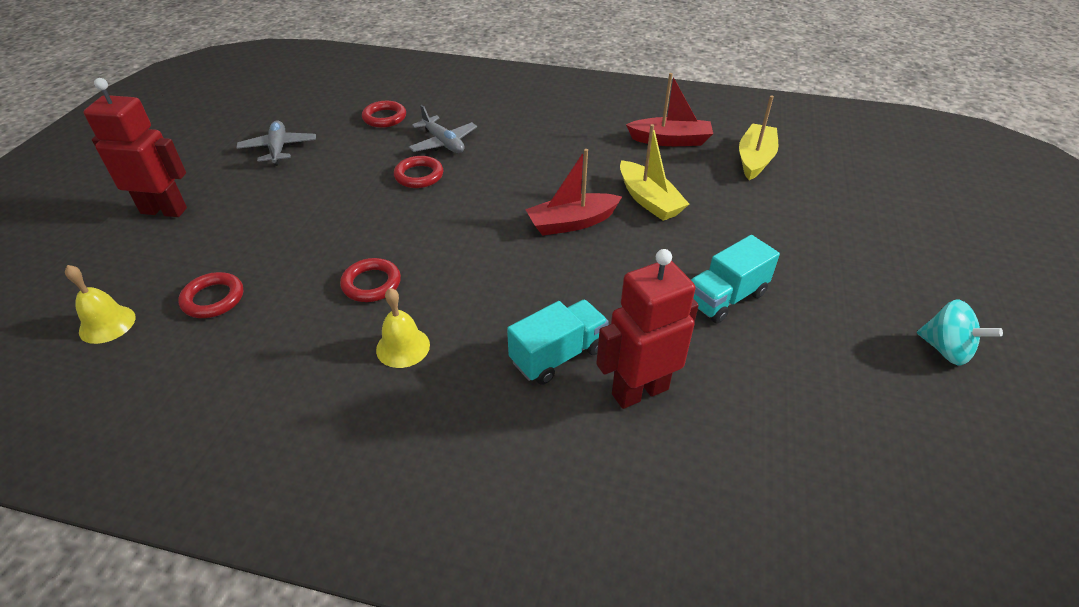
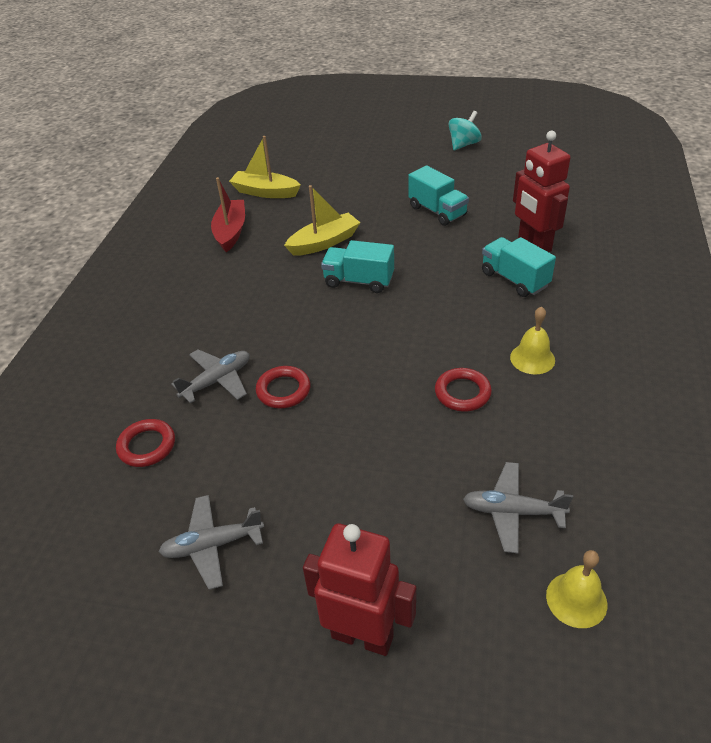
camera: 90 degrees left, 0 degrees up
(164, 210) = (362, 635): red robot -> red robot turned 105 degrees clockwise
(213, 299) = (512, 512): red ring -> grey plane
(572, 223) = (359, 281): red boat -> turquoise truck

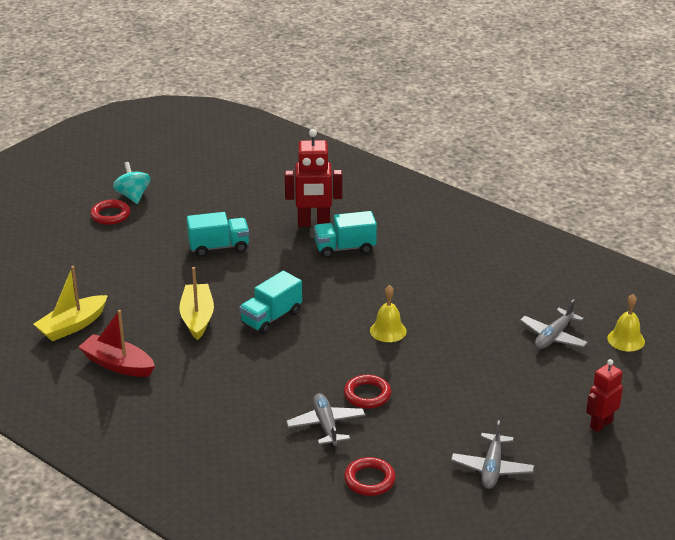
camera: 65 degrees left, 10 degrees down
(362, 635) = (601, 424): red robot -> red robot, size x0.64
(462, 393) = (440, 316): red ring -> red ring (110, 215)
(532, 358) = (433, 276): yellow bell -> yellow bell (388, 331)

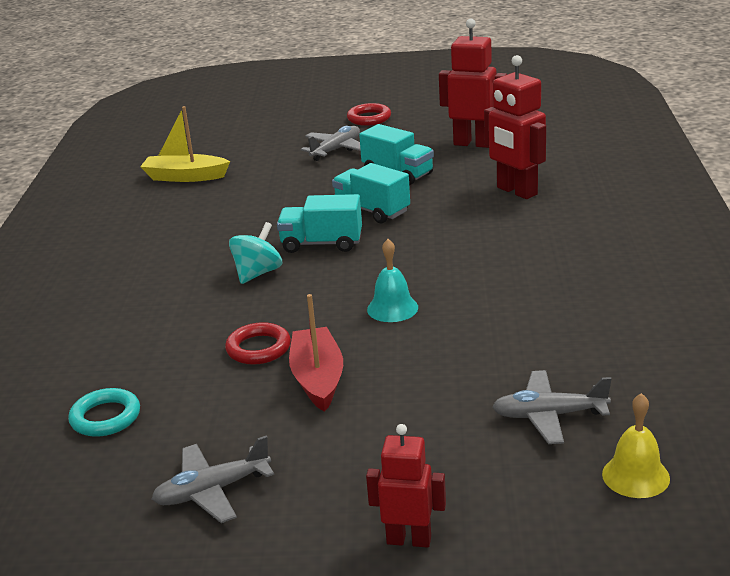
camera: 55 degrees right, 5 degrees down
(118, 364) = (153, 217): red boat -> red boat (318, 379)
(133, 196) = (413, 112): turquoise spinning top -> turquoise spinning top (258, 273)
(197, 318) = (270, 214): yellow boat -> none
(223, 202) = (473, 143): none -> red robot
(326, 425) = (175, 350): grey plane -> grey plane (336, 150)
(345, 248) = (502, 223): turquoise truck -> turquoise truck (372, 211)
(369, 480) = (105, 417): red ring -> turquoise ring
(388, 331) = (392, 308): yellow bell -> turquoise bell

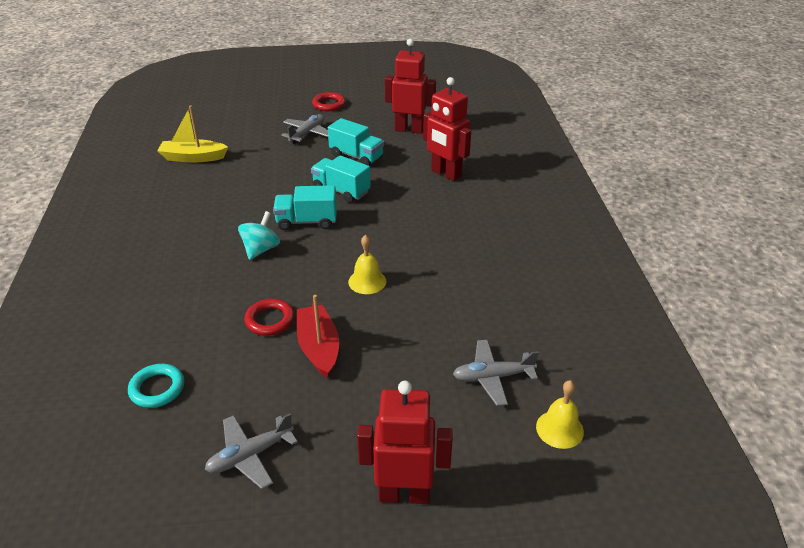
camera: 10 degrees left, 10 degrees up
(392, 308) = (367, 281): turquoise bell -> yellow bell
(409, 540) = (404, 494): red robot -> red robot, size x1.57

